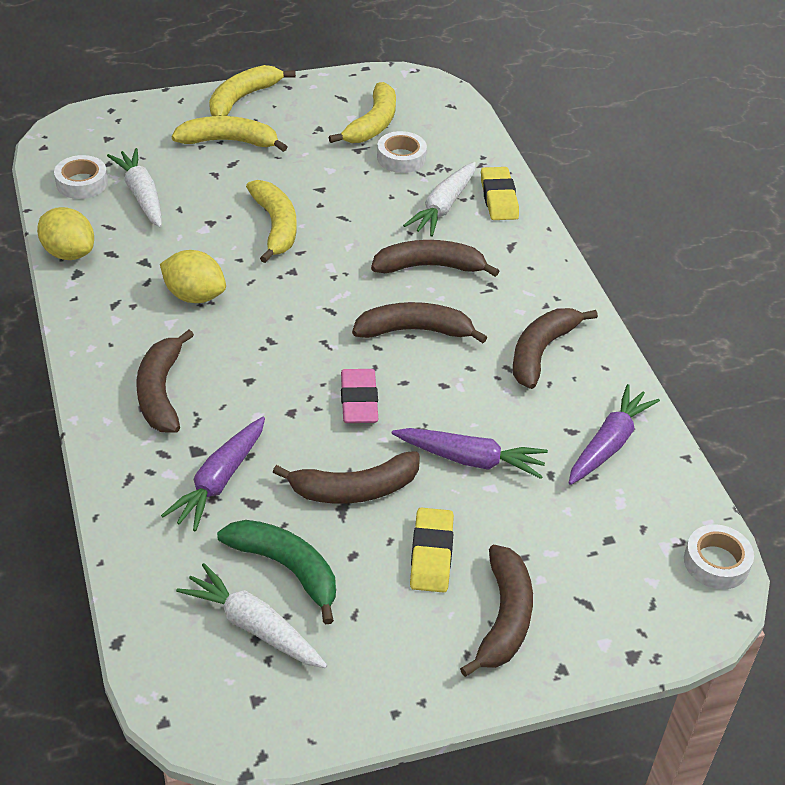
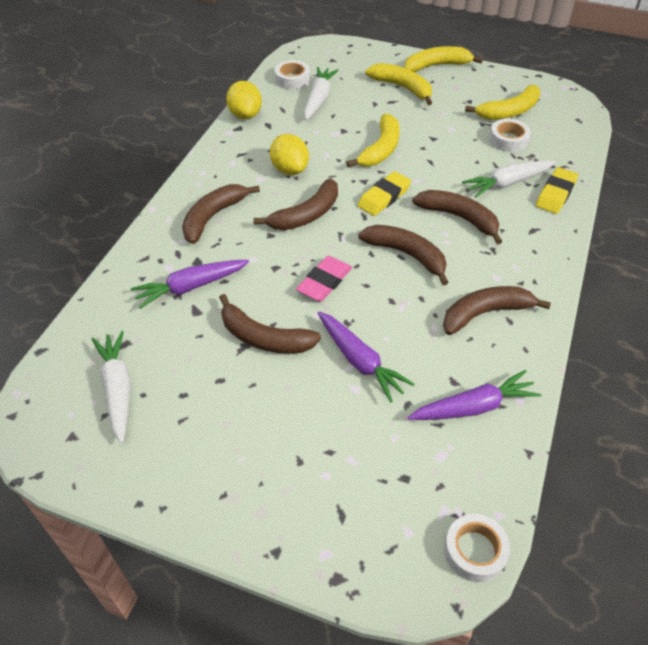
camera: 40 degrees right, 5 degrees up
(286, 568) = (173, 364): green banana -> none
(431, 554) = (269, 410): yellow eraser -> yellow eraser (384, 197)
(504, 618) = (272, 486): brown banana -> brown banana (306, 215)

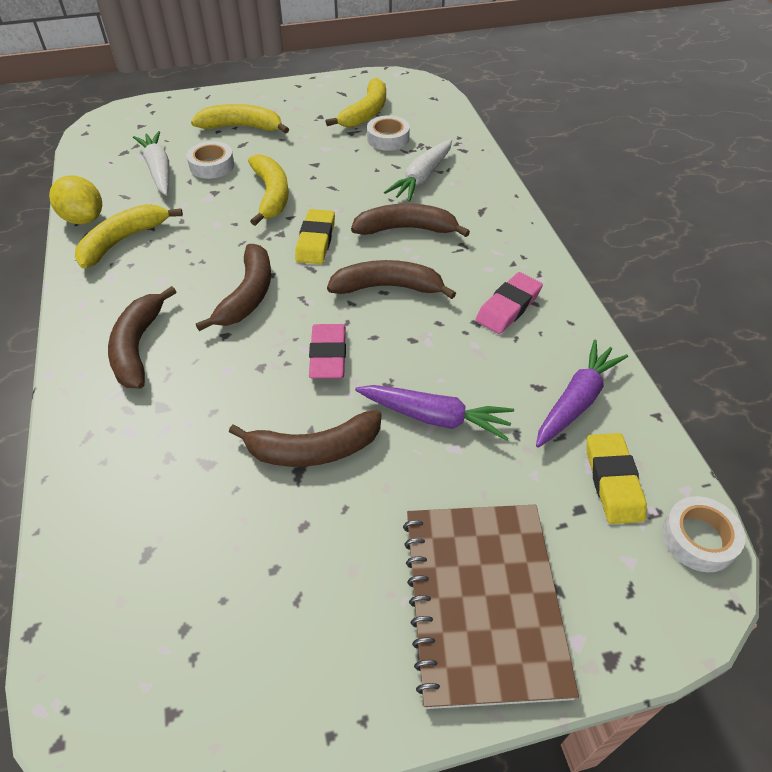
camera: 35 degrees left, 0 degrees up
(118, 389) = (184, 614): white carrot -> none
(191, 287) = (177, 439): purple carrot -> none
(287, 491) = (482, 602): none -> brown notebook
(290, 169) = (188, 256): yellow lemon -> none
(292, 79) = (110, 161): white tape -> white tape (212, 165)
(436, 66) = (259, 94): yellow banana -> yellow banana (123, 241)
(485, 313) = (508, 307): brown banana -> pink eraser
(556, 194) = (472, 170): yellow eraser -> yellow eraser (613, 481)

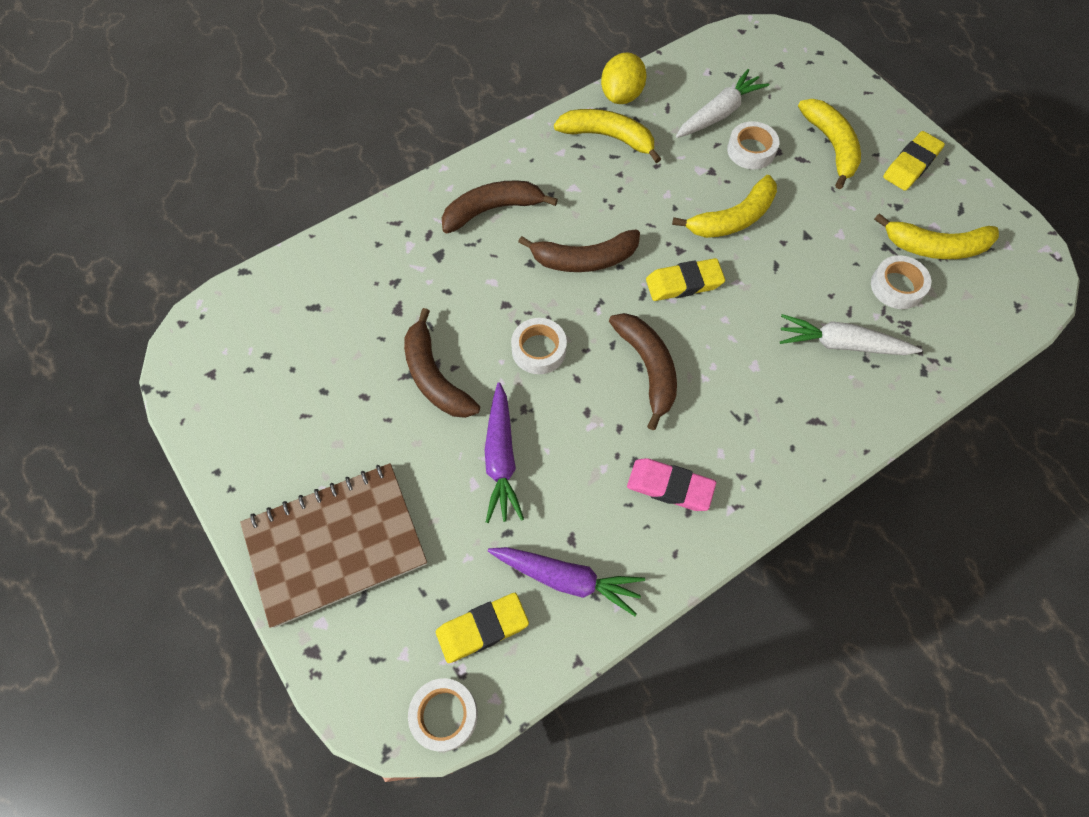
camera: 70 degrees right, 15 degrees up
(289, 99) = (911, 164): none -> yellow eraser
(328, 355) = (539, 350): pink eraser -> white tape
(406, 229) = (744, 356): brown banana -> none

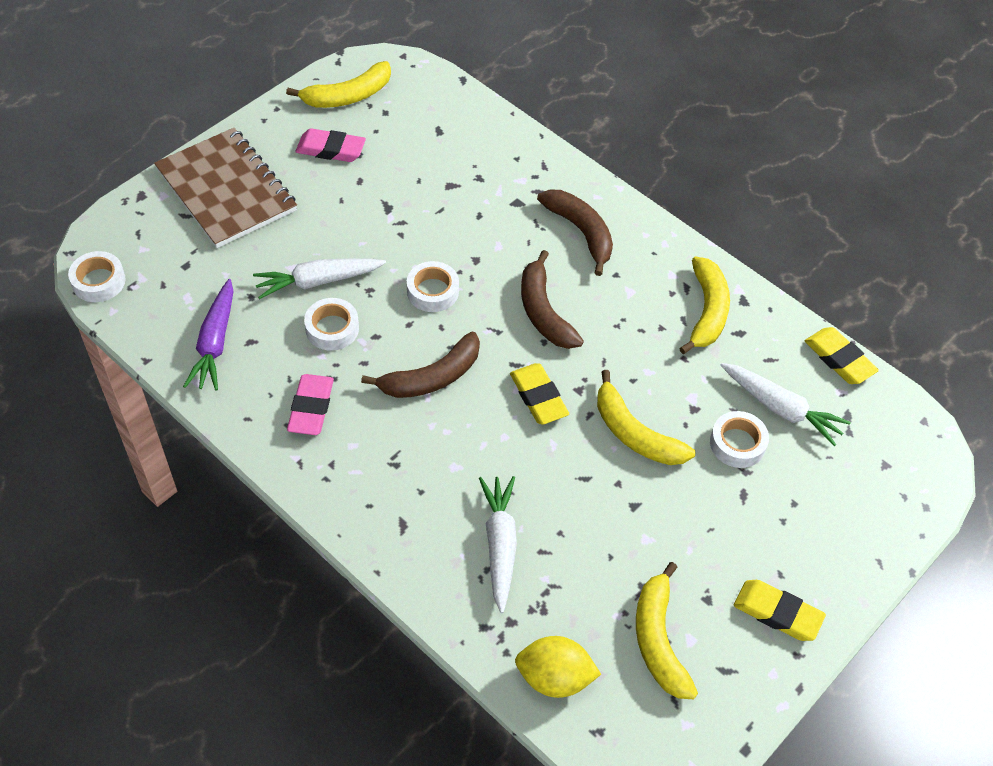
camera: 75 degrees right, 10 degrees down
(306, 420) = (331, 149): none -> pink eraser
(435, 377) = (388, 223): brown banana -> none
(482, 628) = (167, 293): yellow eraser -> yellow eraser (839, 359)
(501, 458) = (318, 281): purple carrot -> white carrot
(621, 95) = (771, 316): yellow lemon -> yellow lemon (554, 678)
(831, 146) = (775, 525): yellow banana -> yellow banana (348, 96)
(897, 286) = (590, 598): white tape -> white tape (332, 329)

